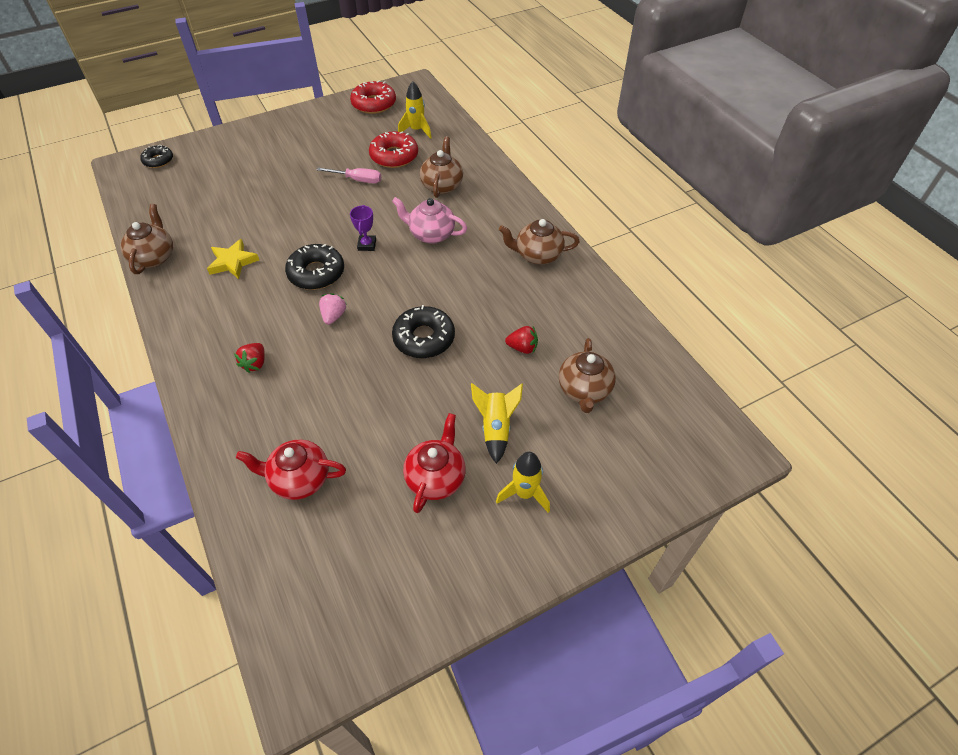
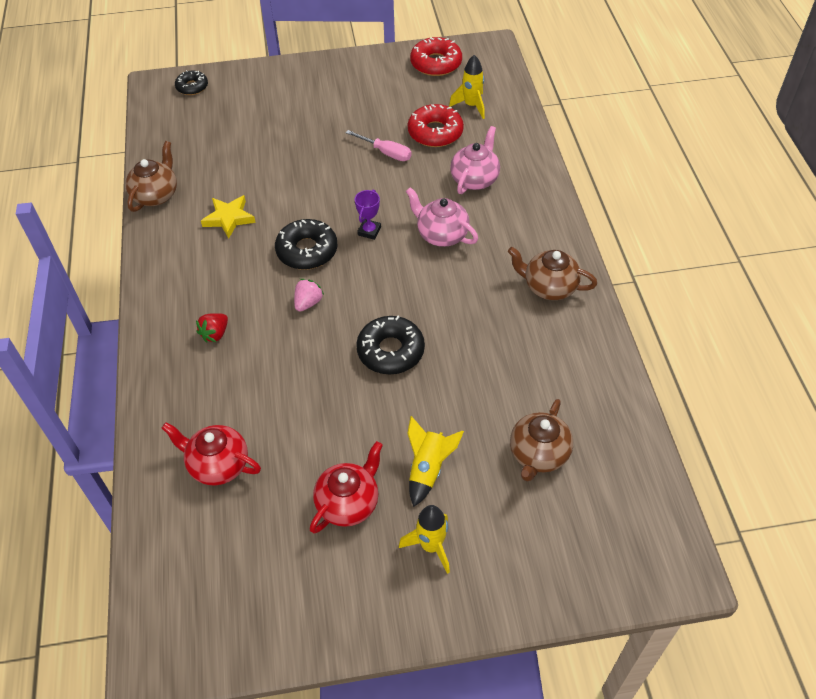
camera: 20 degrees right, 0 degrees up
(442, 185) = (475, 179): brown teapot -> pink teapot
(522, 348) = (490, 389): red strawberry -> none

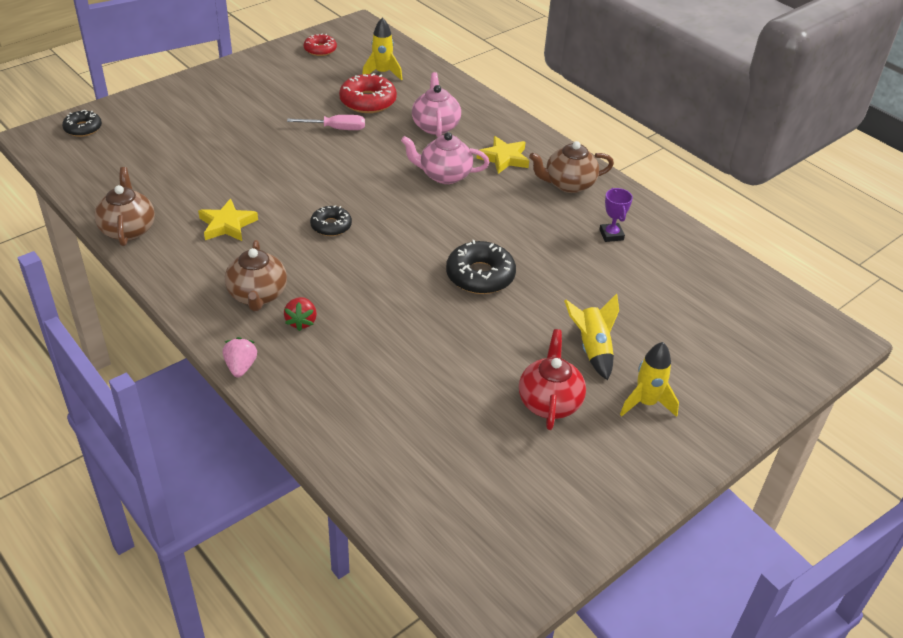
camera: 35 degrees left, 10 degrees down
(218, 465) = (403, 424): red teapot -> none
(307, 251) = (331, 226): black donut -> black donut, size x0.62
(308, 303) = (370, 265): pink strawberry -> pink strawberry (241, 367)
(369, 231) = (376, 192): purple trophy -> purple trophy (611, 235)
(436, 63) = (320, 49): red donut -> red donut, size x0.62
(510, 236) = (504, 158): none -> yellow star
(538, 454) = (668, 303): brown teapot -> brown teapot (257, 295)

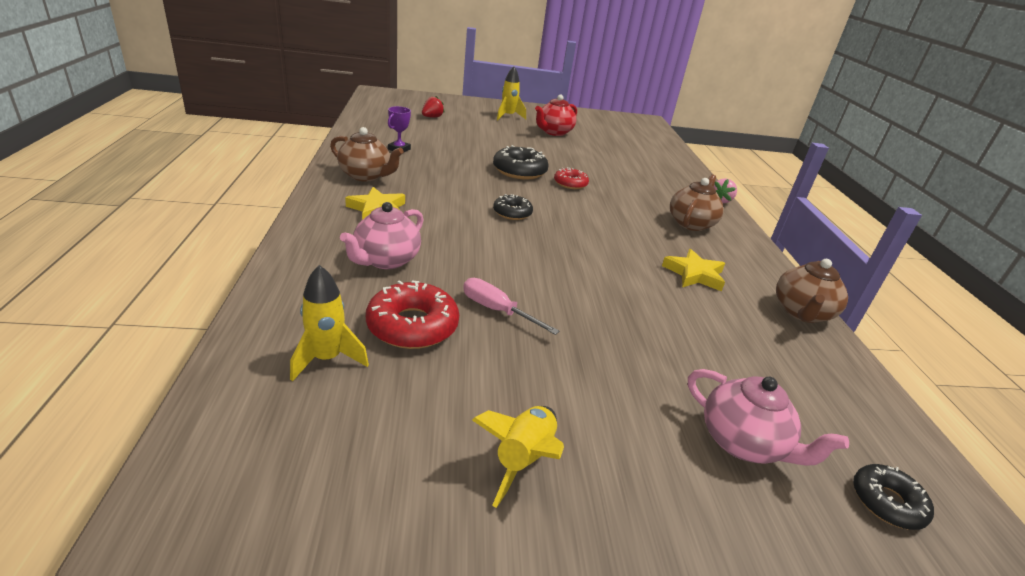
camera: 145 degrees left, 10 degrees down
(301, 322) = (667, 201): red strawberry -> red strawberry (432, 117)
(320, 49) = (344, 475): red donut -> red donut (570, 183)
(331, 226) = (597, 234): black donut -> black donut (512, 213)
(444, 175) = (451, 222): pink teapot -> pink teapot (743, 443)
(592, 349) = (503, 132): yellow rocket -> yellow rocket (523, 459)

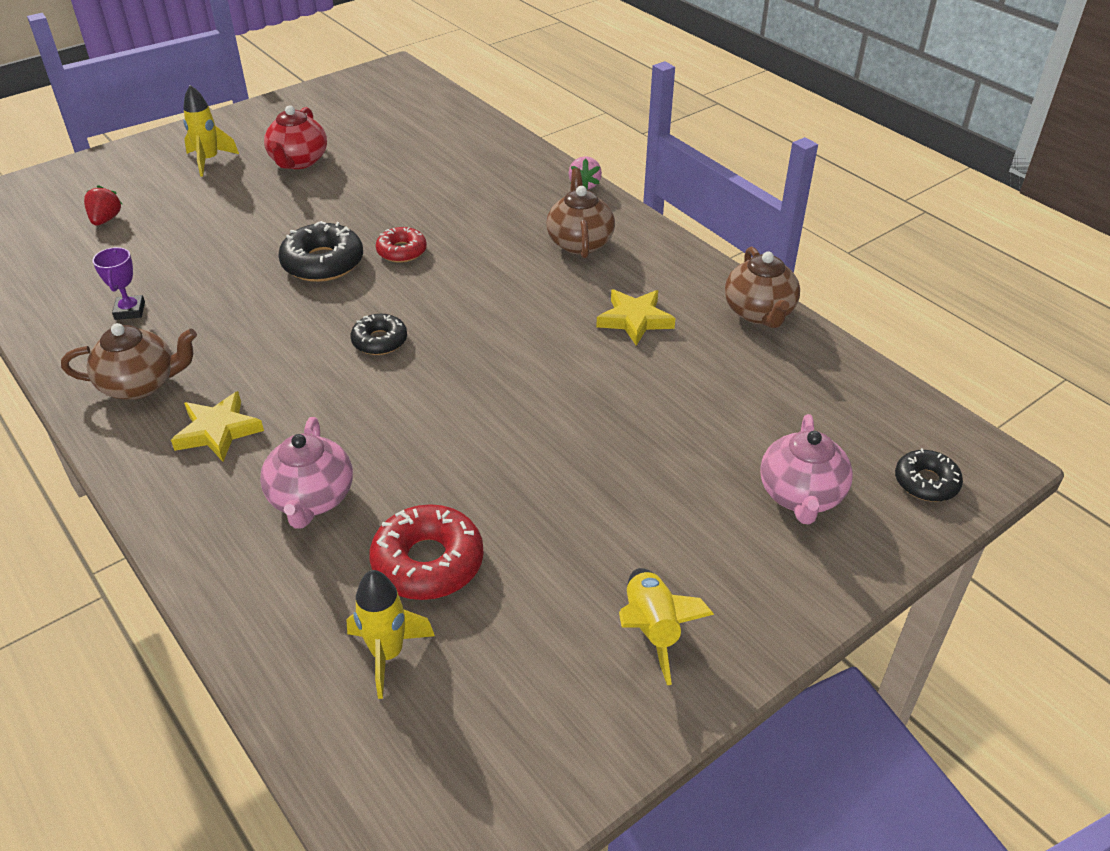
camera: 30 degrees left, 10 degrees up
(497, 310) = (490, 490): pink screwdriver -> none
(743, 443) = (801, 496): pink teapot -> pink teapot turned 90 degrees clockwise

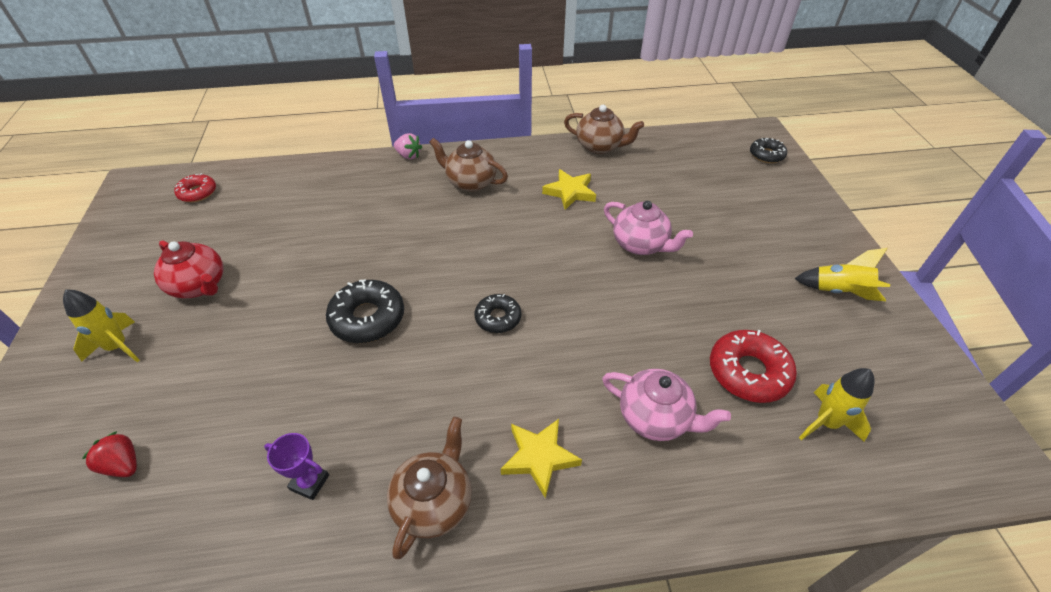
camera: 60 degrees left, 5 degrees up
(402, 251) = (397, 268): red donut -> red donut (197, 193)
(801, 496) = (758, 197): pink teapot -> pink teapot (641, 245)

